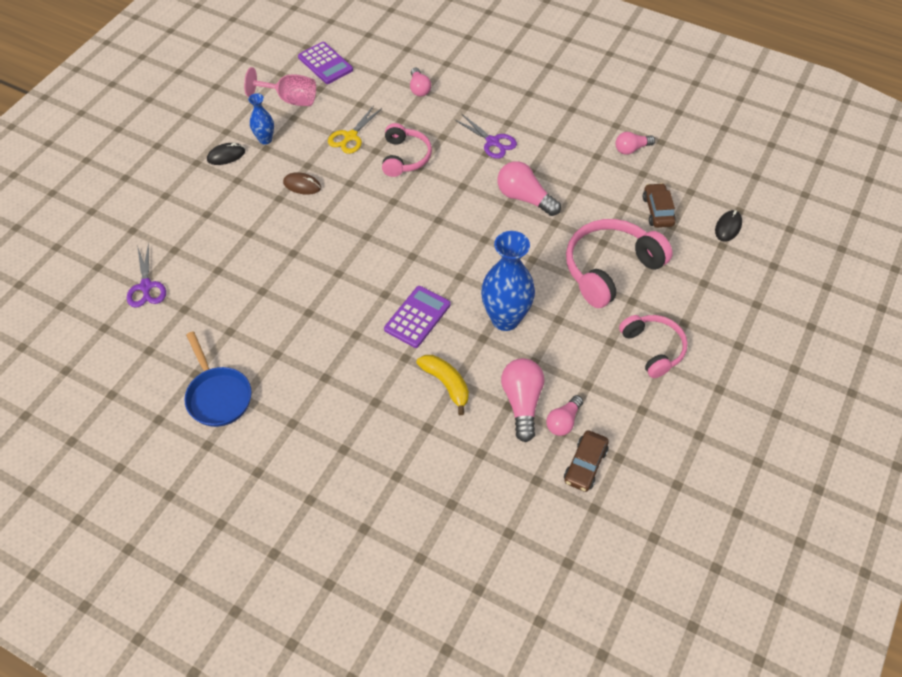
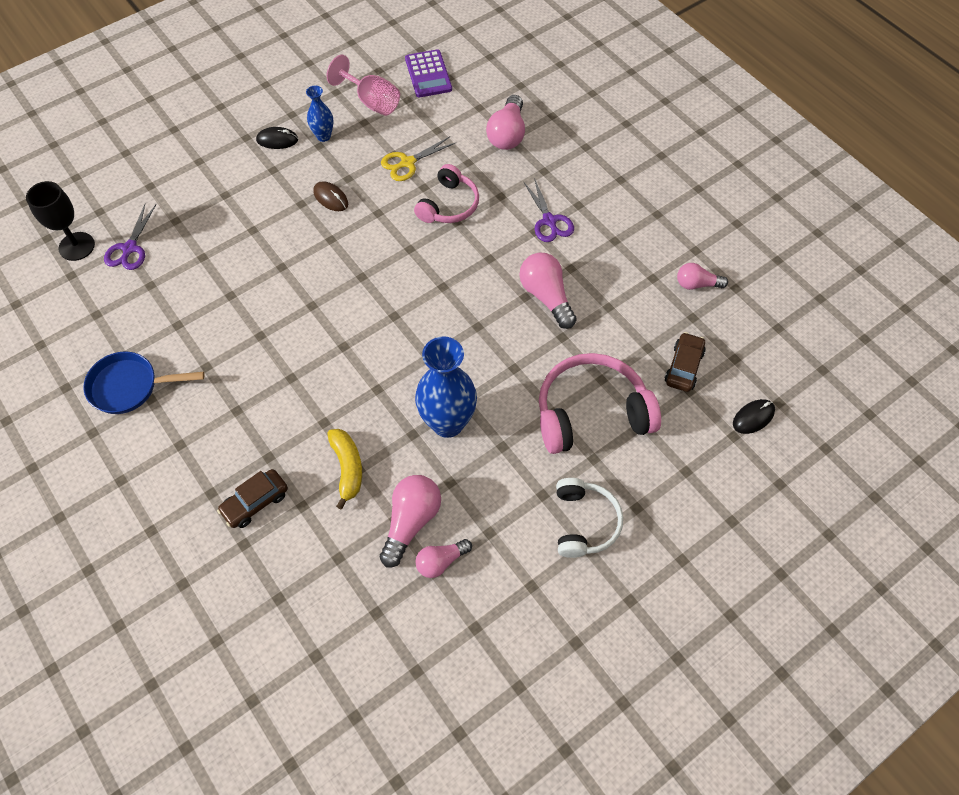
camera: 25 degrees right, 5 degrees up
(94, 302) = (76, 246): none -> black goblet
(218, 396) = (130, 387): blue pan -> blue pan turned 90 degrees clockwise
(417, 317) = (361, 384): purple calculator -> none
(419, 88) = (507, 134): pink light bulb -> pink light bulb, size x1.58
(585, 465) = (435, 619): brown car -> brown car (255, 502)
(653, 348) = (584, 522): pink headphones -> white headphones

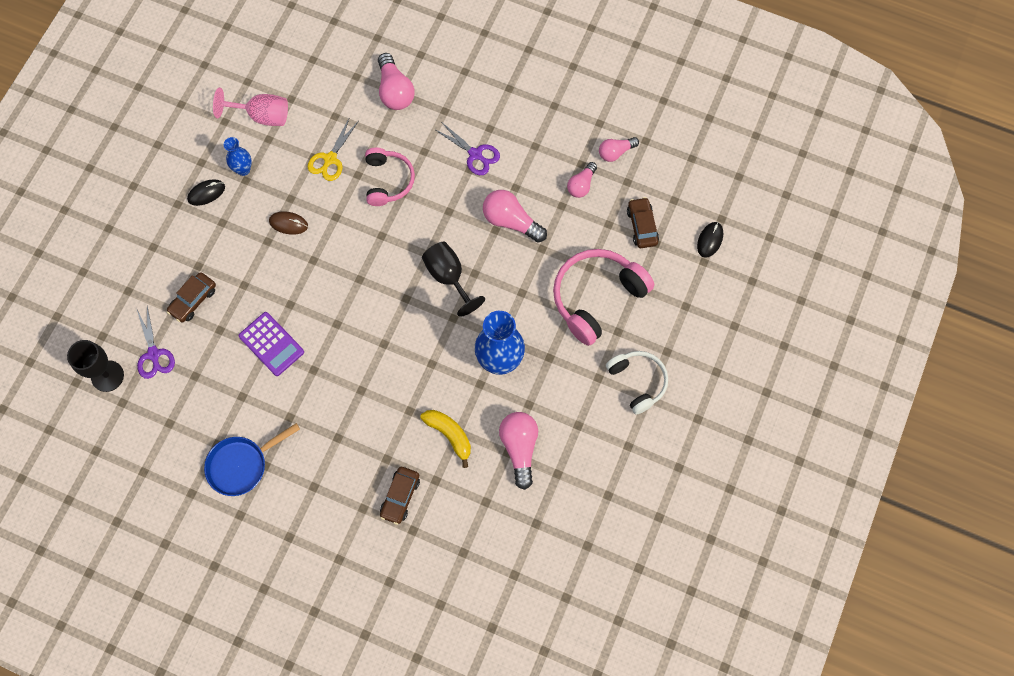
camera: 30 degrees left, 10 degrees up
(199, 221) = (193, 300): none -> brown car
(428, 74) = (292, 65): purple calculator -> purple calculator (271, 344)
(441, 561) = (557, 464): pink light bulb -> pink light bulb (581, 185)
(449, 317) = (448, 277): none -> black goblet

